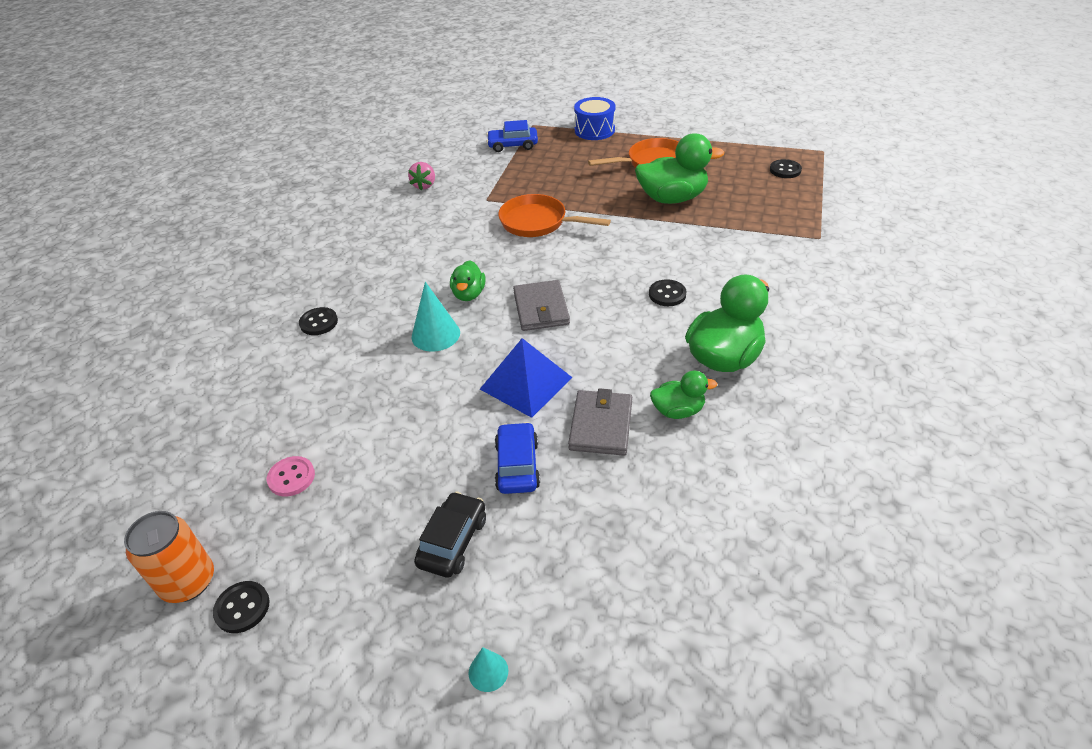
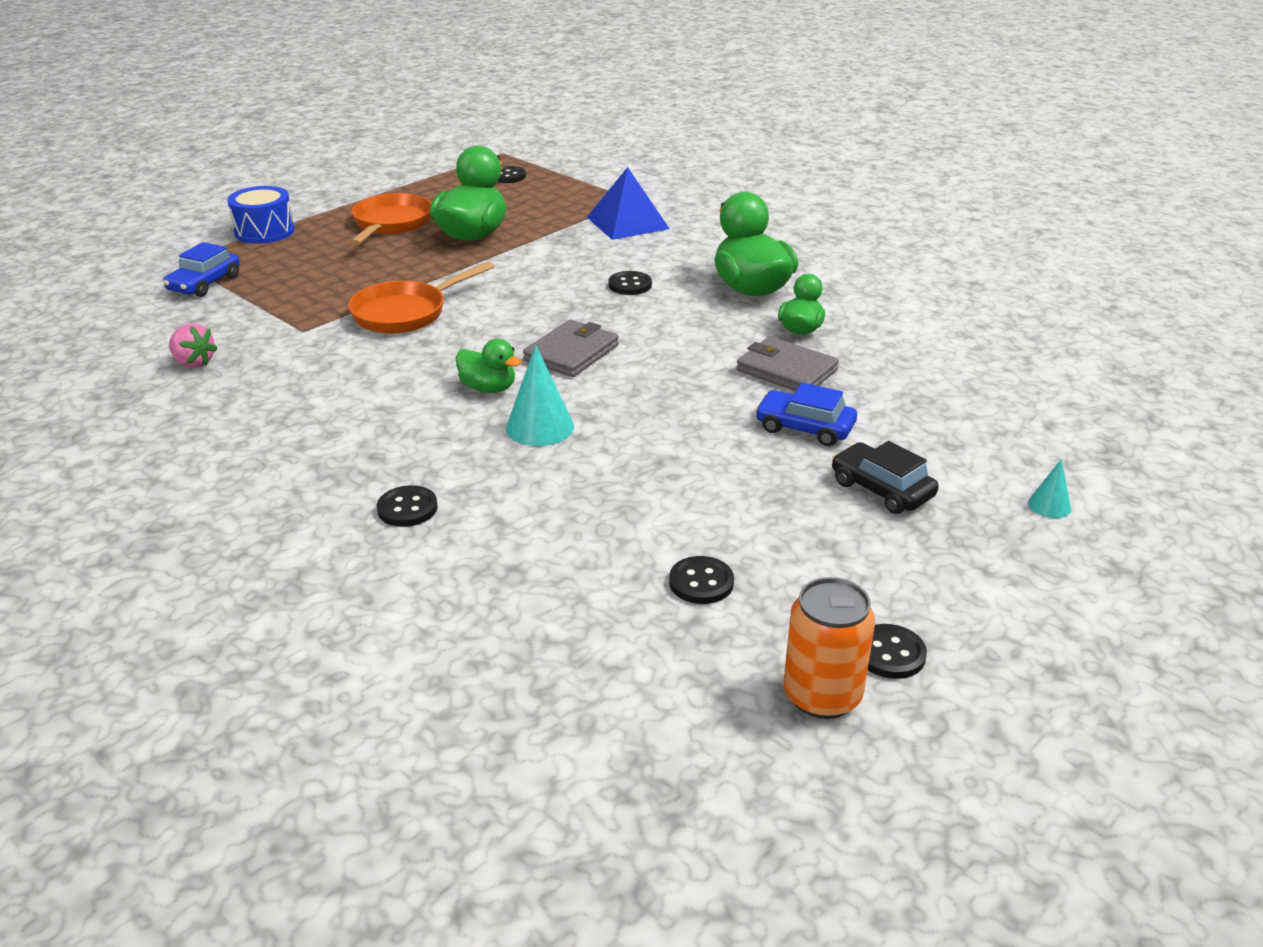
camera: 65 degrees left, 10 degrees down
(291, 477) = (701, 582): pink button -> black button
(526, 383) = (685, 392): blue pyramid -> blue pyramid (627, 223)
(541, 308) = (571, 353): grey wallet -> grey wallet turned 75 degrees counterclockwise

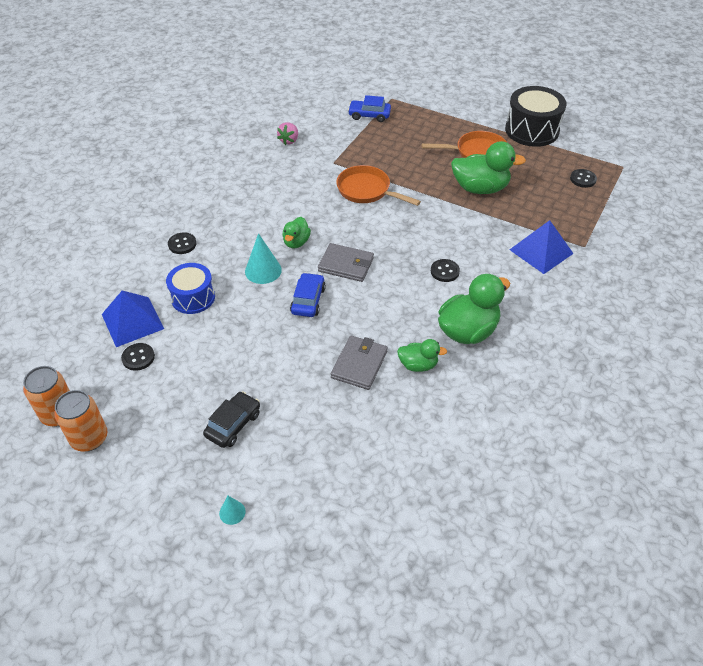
camera: 75 degrees right, 15 degrees up
(264, 231) = (440, 113): blue drum -> blue drum (193, 297)
(377, 184) = (532, 130): none -> black drum
(598, 585) = (132, 321): none -> blue pyramid
(804, 428) = (291, 381): blue car -> blue car (308, 300)
(890, 654) = (89, 438): black button -> orange can

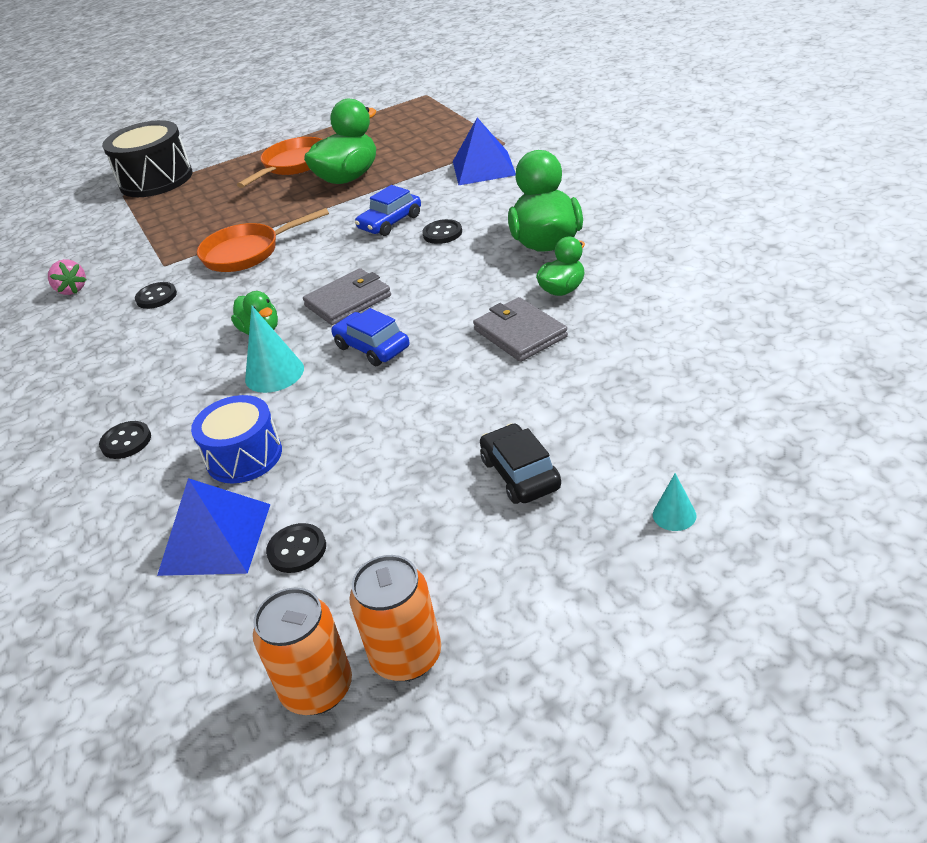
camera: 50 degrees left, 10 degrees down
(369, 115) = (125, 217): blue car -> blue car (390, 222)
(532, 130) = (307, 126): black drum -> black drum (156, 180)
(583, 179) = (414, 118): black button -> black button (156, 297)

